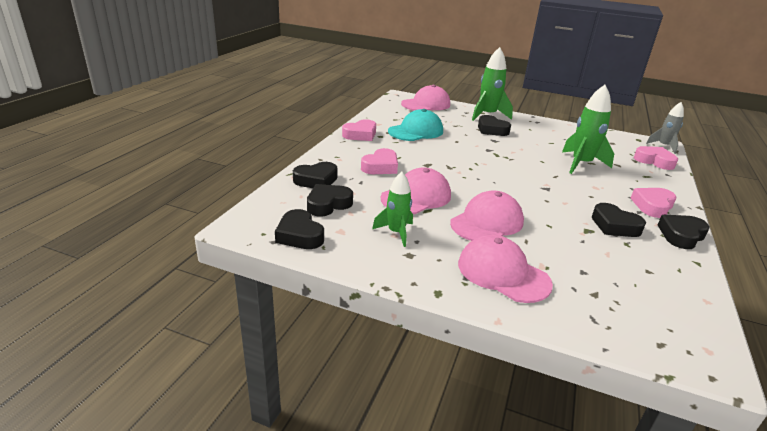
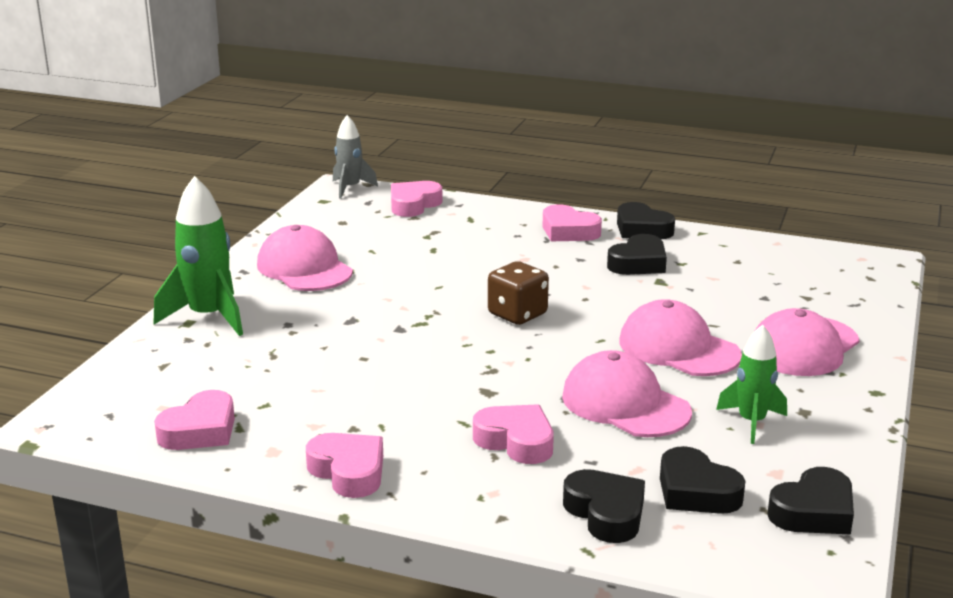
camera: 90 degrees left, 5 degrees down
(393, 113) = (200, 430): none -> pink heart
(416, 131) = (316, 401): turquoise cap -> none
(426, 104) = (130, 386): pink cap -> pink cap (304, 268)
(491, 130) = (295, 318): black heart -> none
(516, 178) = (517, 314): none -> brown dice
(581, 164) = (441, 257): green rocket -> none

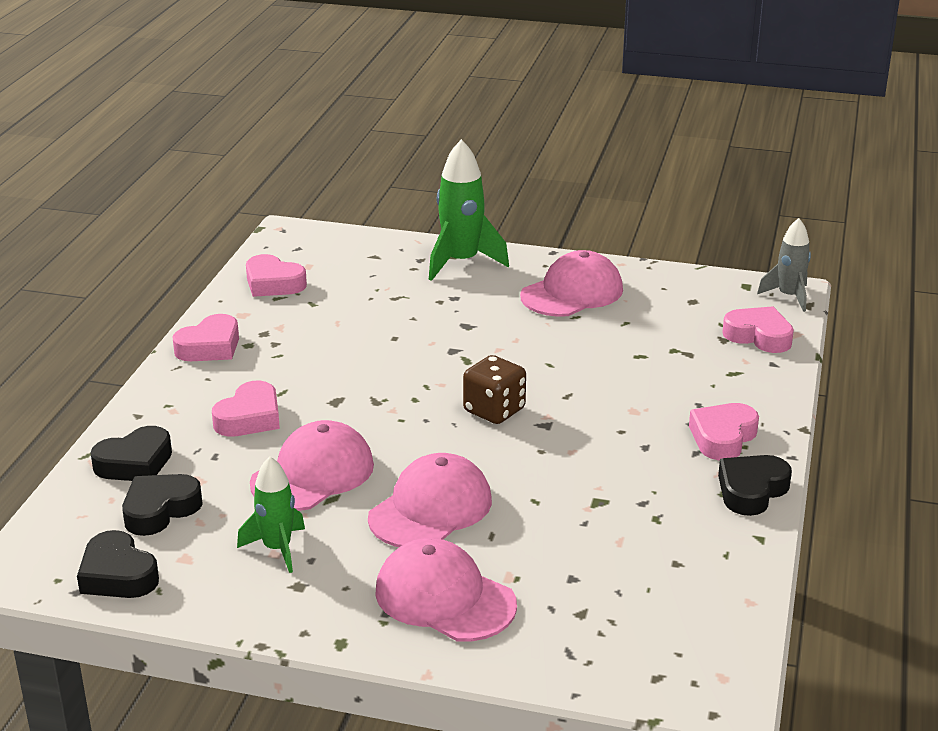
camera: 85 degrees right, 5 degrees up
(638, 263) = (645, 486): black heart -> none

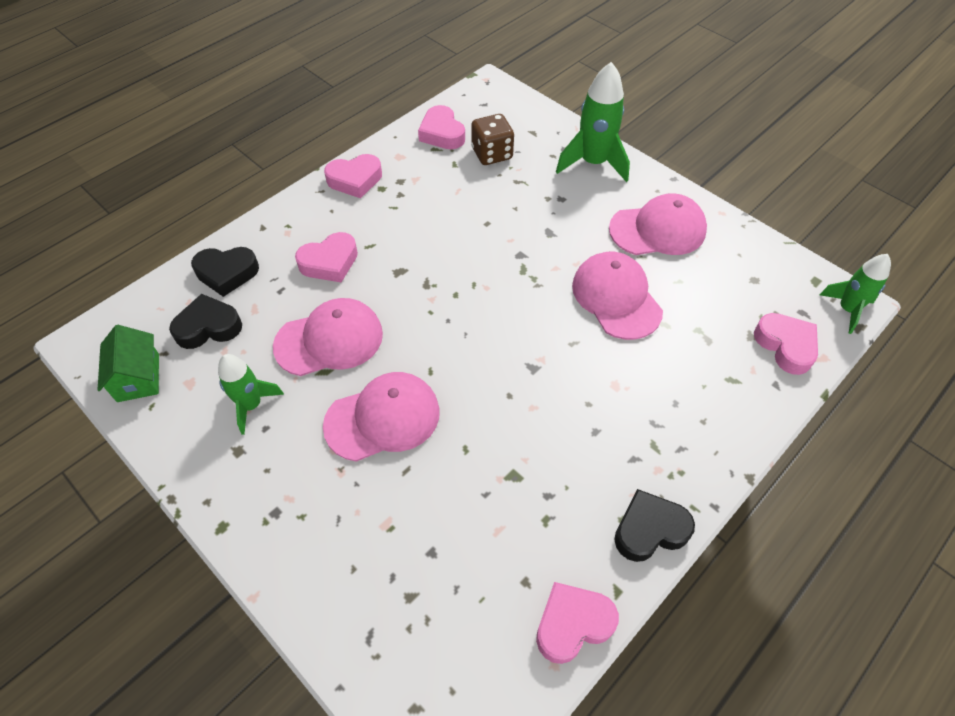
camera: 30 degrees right, 25 degrees up
(118, 575) = (138, 377): black heart -> green house
(444, 598) = (324, 520): pink cap -> pink cap (616, 298)
(494, 410) = (505, 334): brown dice -> brown dice (492, 154)
(723, 437) = (669, 453): pink heart -> pink heart (572, 624)
(789, 296) = (847, 309): grey rocket -> green rocket

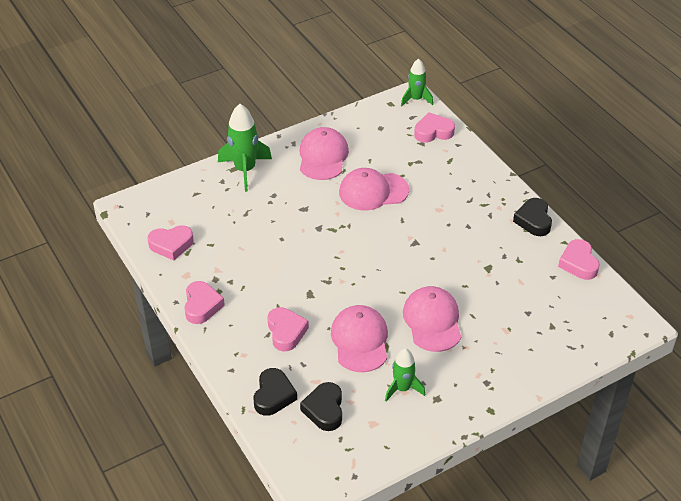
camera: 75 degrees left, 10 degrees down
(138, 377) = (358, 454): green house -> none
(492, 154) = (209, 221): brown dice -> none

